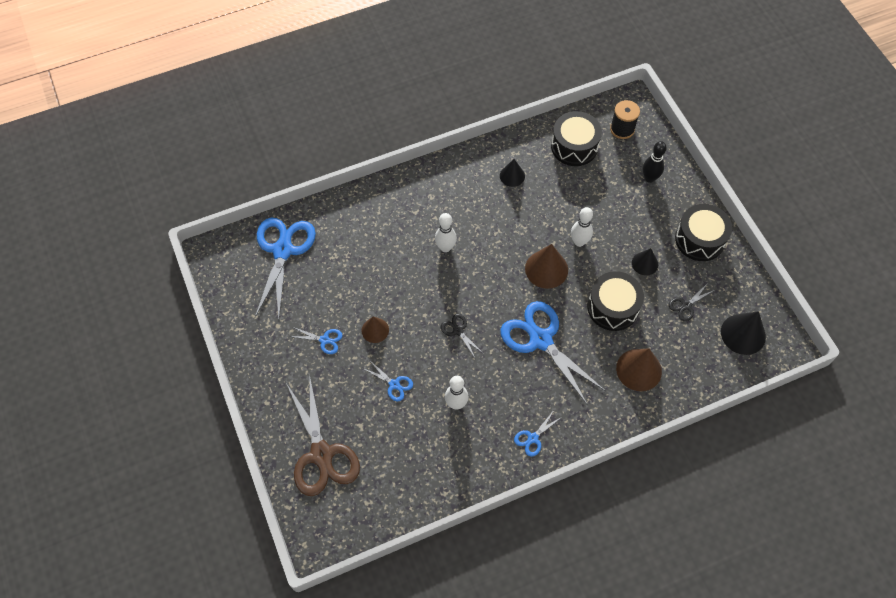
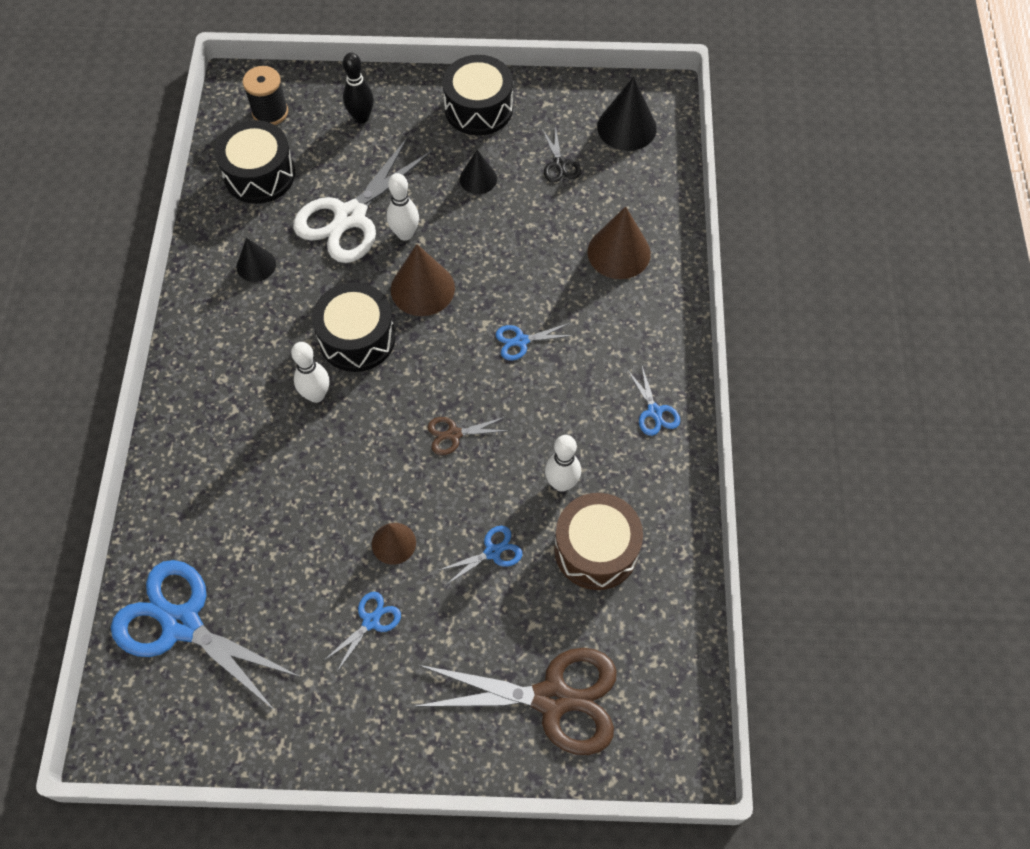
camera: 65 degrees left, 0 degrees up
(423, 441) = (596, 549): none -> brown drum
(458, 330) = (454, 434): black scissors -> brown scissors
(540, 340) = (521, 341): blue scissors -> blue scissors, size x0.44
(574, 207) = (350, 217): none -> white scissors
(613, 307) = (519, 240): black drum -> black drum (357, 338)

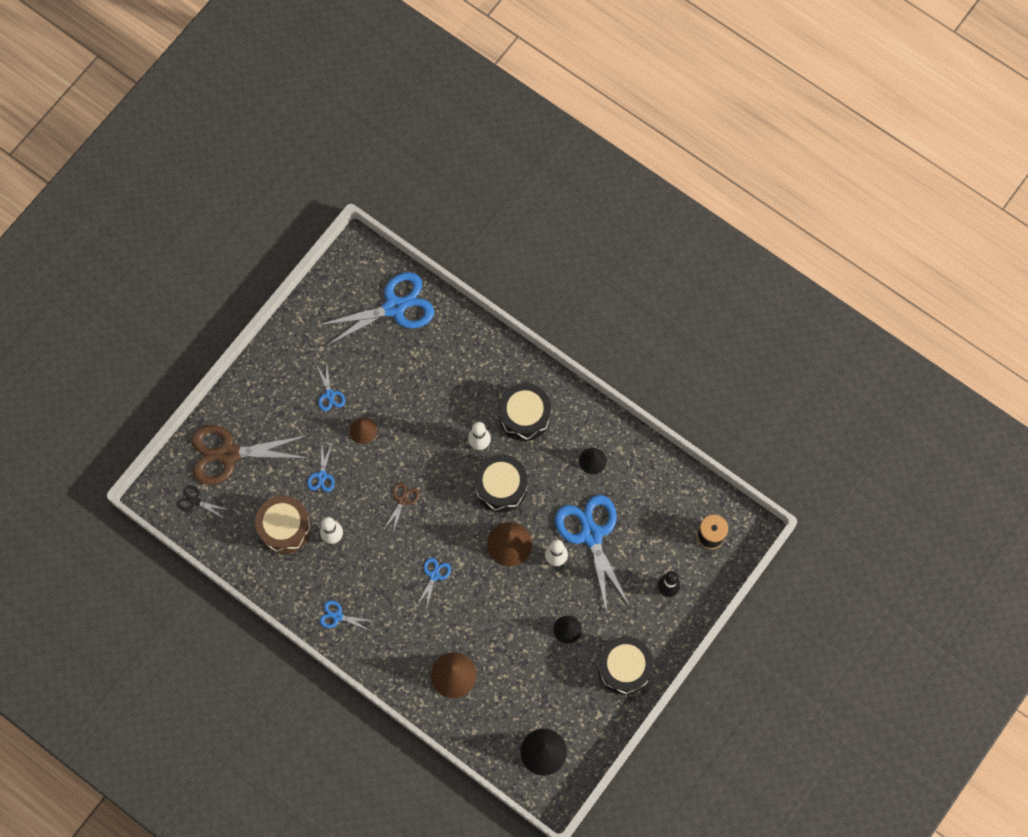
camera: 125 degrees right, 10 degrees up
(259, 175) = (662, 500): black drum -> black drum (524, 416)
(350, 217) = (591, 535): white scissors -> blue scissors
(552, 698) = (229, 454): brown scissors -> brown scissors turned 45 degrees clockwise
(559, 164) = (544, 687): black scissors -> black scissors (195, 501)

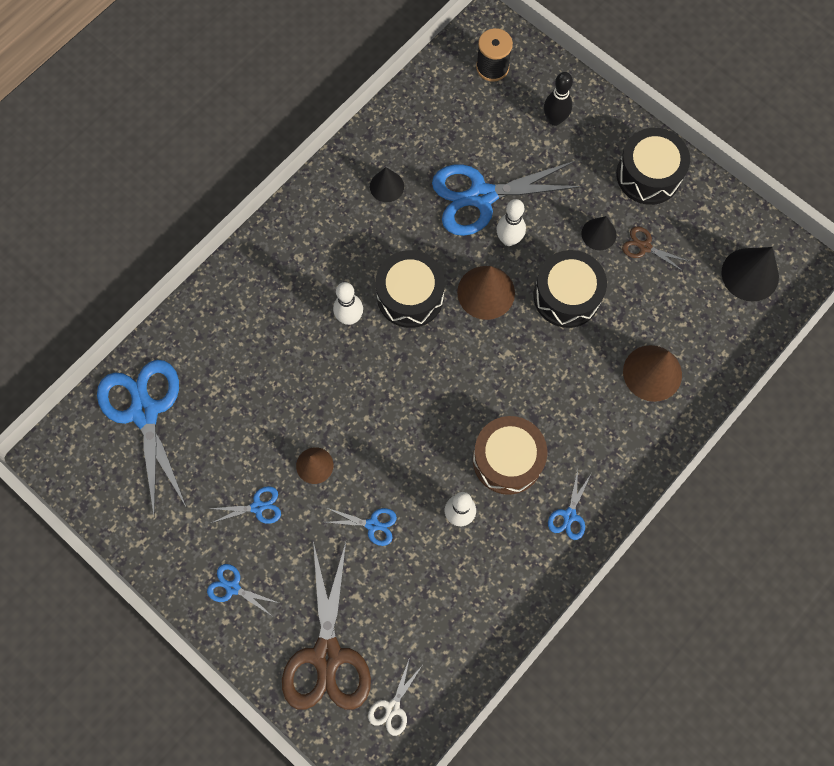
camera: 85 degrees left, 0 degrees up
(195, 501) = (392, 707): black scissors -> white scissors
(285, 528) = (442, 580): brown drum -> brown drum (507, 459)
(402, 500) = (417, 420): brown scissors -> brown scissors (645, 247)
(434, 575) = (521, 387): blue scissors -> blue scissors (233, 588)
(524, 416) = (319, 260): black drum -> black drum (566, 296)

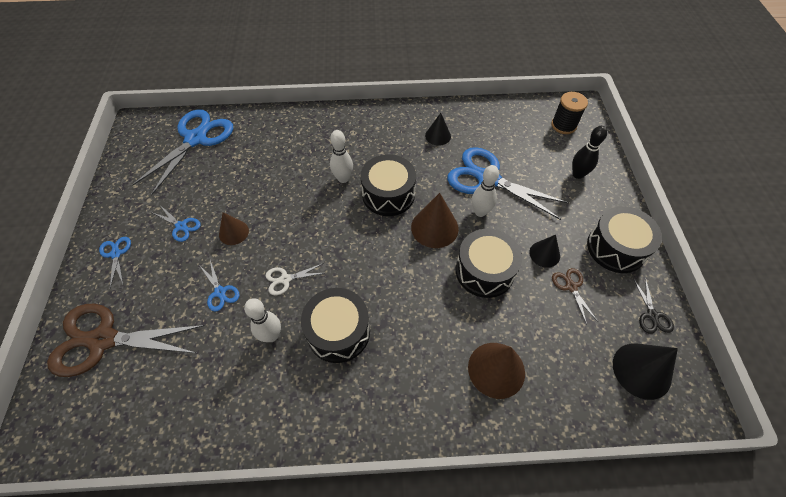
camera: 45 degrees right, 15 degrees down
(327, 655) = (103, 340): brown scissors -> brown scissors turned 45 degrees clockwise
(392, 707) = (88, 414): white scissors -> white scissors (285, 279)
(507, 459) = (338, 332): brown drum -> black drum
(569, 515) = (336, 408): blue scissors -> none
(722, 217) = (652, 315): none -> black scissors

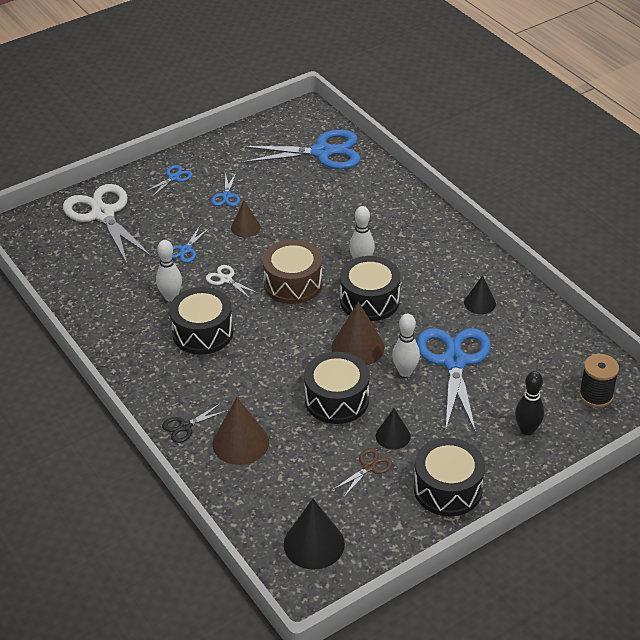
camera: 60 degrees right, 15 degrees down
(103, 340) = (103, 214): brown scissors -> white scissors
(330, 233) = (293, 284): none -> brown drum
(652, 315) = (384, 538): black scissors -> black scissors (185, 426)

